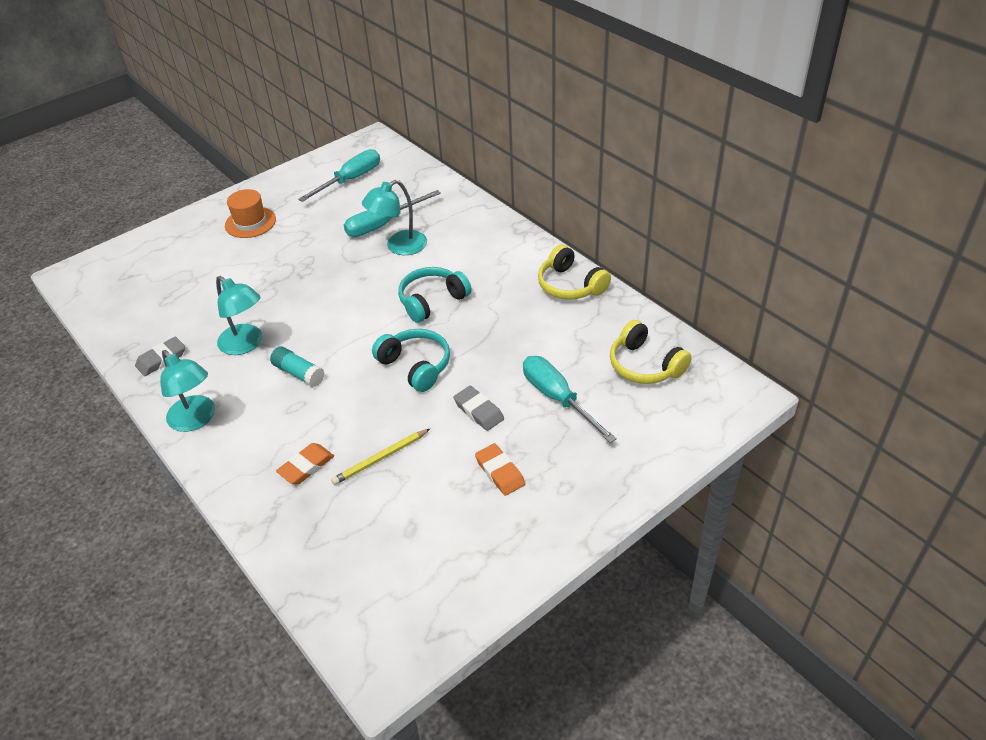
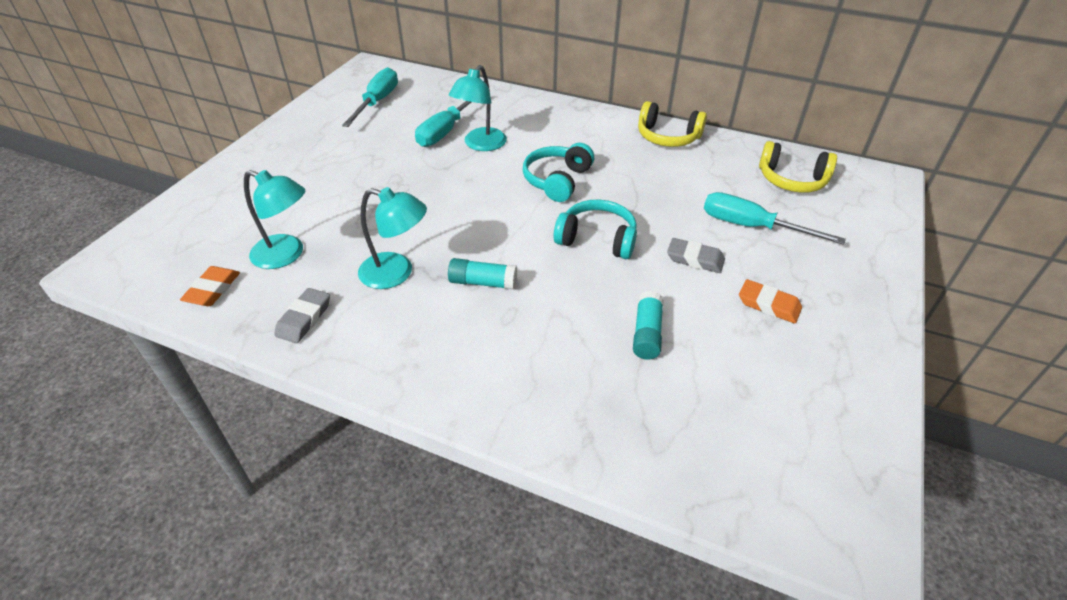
camera: 30 degrees left, 0 degrees up
(196, 420) = (405, 367): turquoise lamp -> turquoise lamp (286, 255)
(250, 222) = (298, 160): orange hat -> none
(306, 466) = (577, 369): orange eraser -> orange eraser (213, 289)
(380, 458) = (646, 333): yellow pencil -> turquoise glue stick

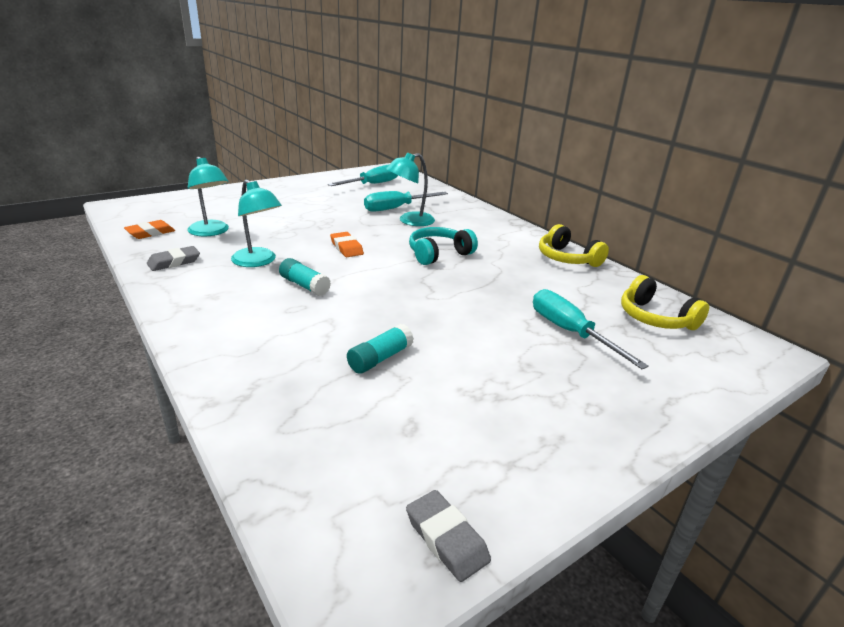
camera: 30 degrees right, 15 degrees down
(597, 239) = (422, 293): turquoise headphones -> none
(695, 259) = (487, 333): grey eraser -> grey eraser (446, 538)
(768, 305) = (515, 386): orange eraser -> orange eraser (346, 248)

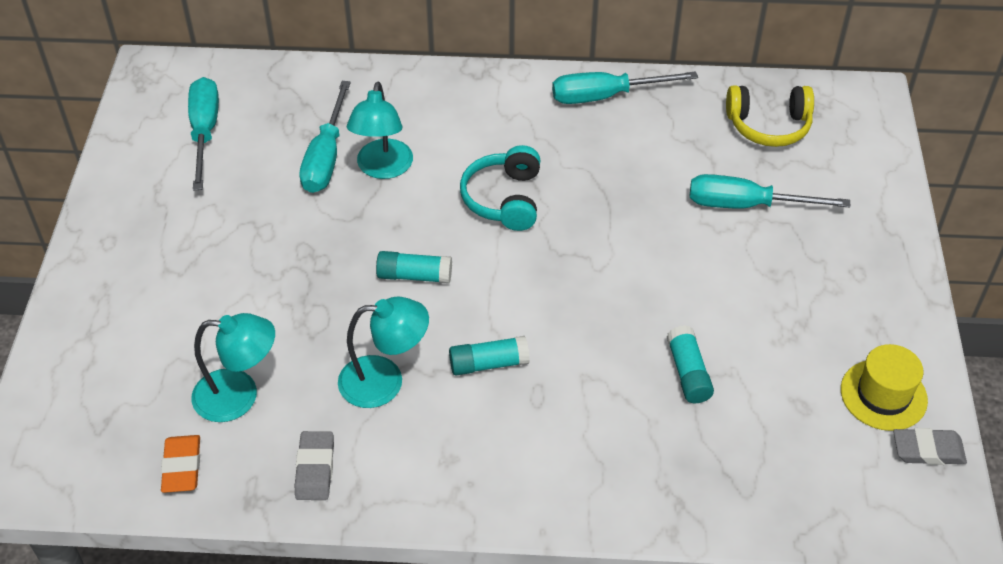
camera: 50 degrees left, 20 degrees up
(346, 248) = (414, 276): orange eraser -> turquoise glue stick
(480, 475) = (883, 395): none -> yellow hat
(567, 258) = (606, 96): yellow headphones -> turquoise screwdriver

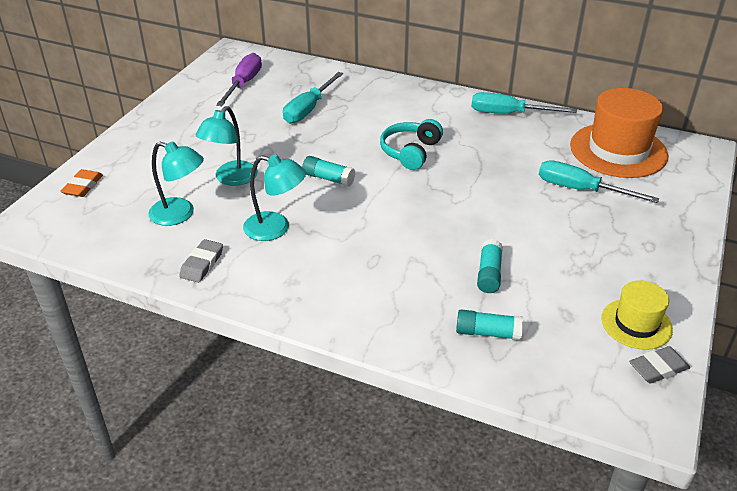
camera: 20 degrees right, 10 degrees down
(182, 467) = (121, 242): orange eraser -> orange eraser (83, 186)
(204, 132) = (243, 84): turquoise screwdriver -> purple screwdriver
(383, 168) = (340, 121): turquoise lamp -> turquoise lamp (231, 179)
(488, 364) = (350, 235): turquoise glue stick -> turquoise glue stick (487, 333)
(768, 126) = (618, 150): yellow headphones -> orange hat
(928, 450) = (658, 368): grey eraser -> grey eraser turned 45 degrees counterclockwise

